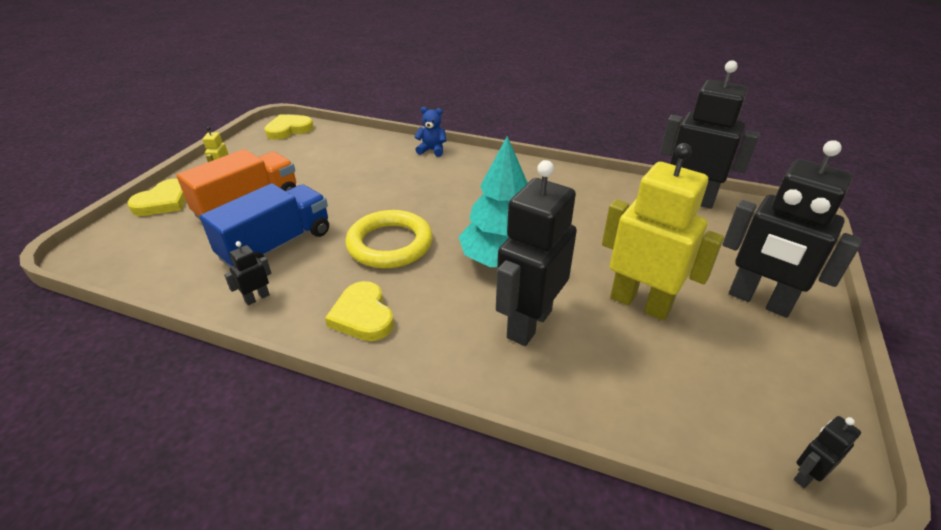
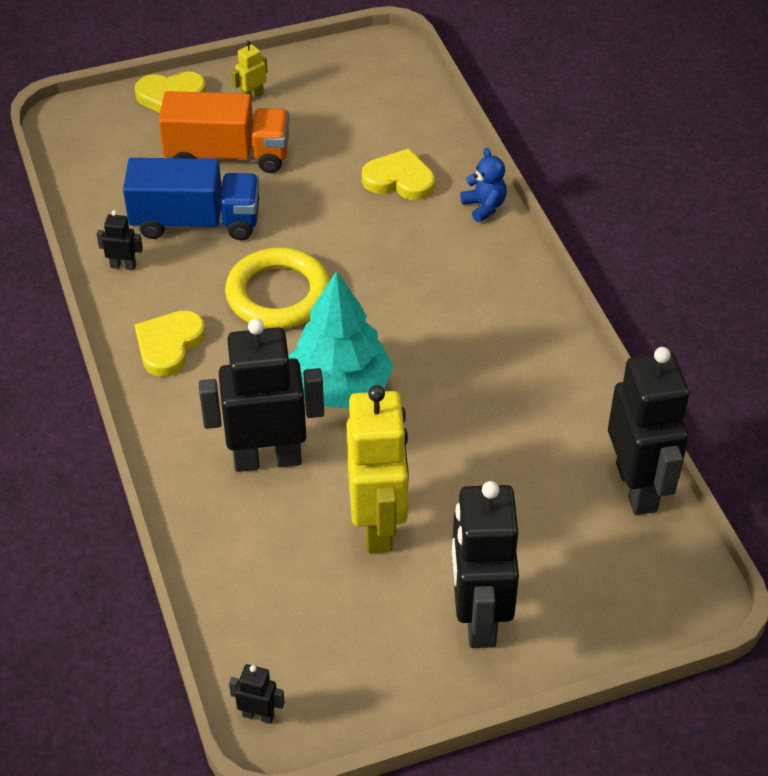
camera: 50 degrees right, 10 degrees up
(289, 129) = (387, 65): yellow heart -> yellow heart (399, 180)

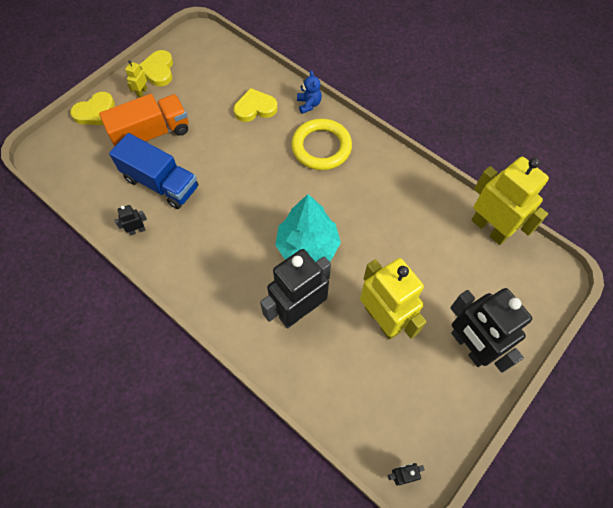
camera: 30 degrees left, 15 degrees up
(169, 345) = (197, 268): yellow heart -> yellow heart (158, 70)
(196, 222) = (161, 183): blue truck -> blue truck turned 60 degrees clockwise
(278, 294) = (237, 206): yellow ring -> yellow ring (321, 147)
(484, 206) = (309, 104): blue teddy bear -> blue teddy bear turned 45 degrees clockwise
(637, 487) = (489, 228): black robot -> yellow robot

